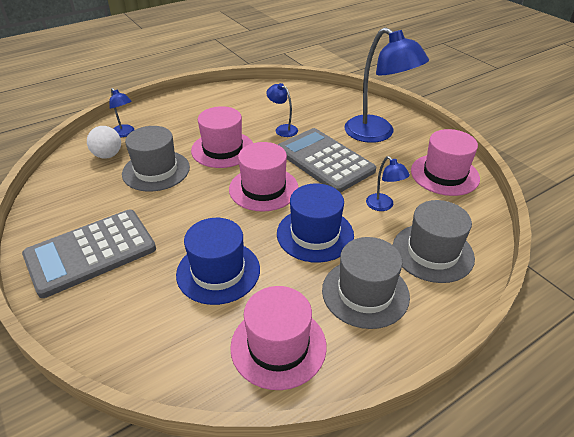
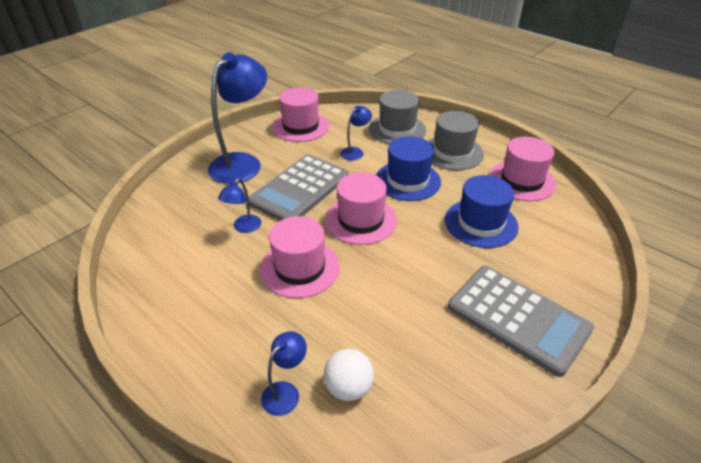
camera: 105 degrees left, 0 degrees up
(156, 170) = (363, 316): grey hat -> none

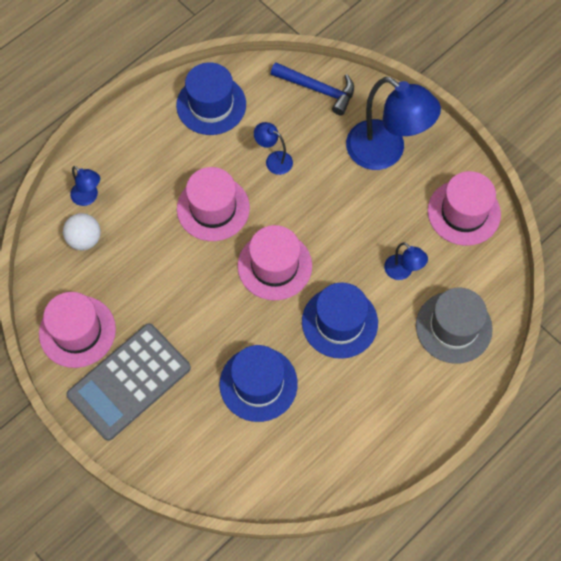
camera: 95 degrees right, 25 degrees up
(165, 280) = (211, 105): none -> blue hat
(166, 203) = (318, 89): none -> blue hammer
(299, 189) = (332, 209): grey calculator -> none
(452, 152) = (395, 385): grey hat -> none
(521, 181) = (330, 452): pink hat -> pink hat (77, 331)

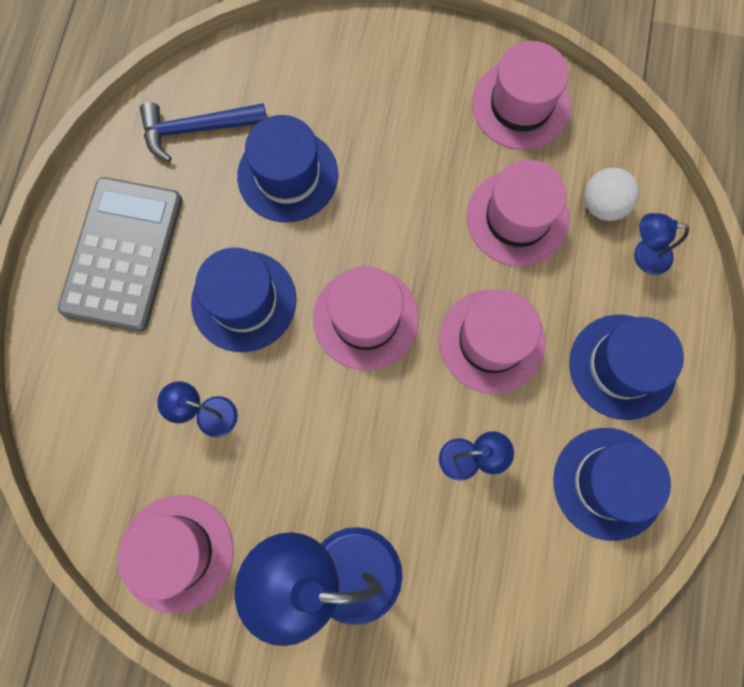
camera: 145 degrees right, 10 degrees up
(129, 381) = (425, 92): grey calculator -> grey calculator (123, 254)
(140, 264) = (517, 218): none -> pink hat
(154, 151) = (622, 366): none -> blue hat
(318, 89) = (490, 610): blue hammer -> blue hammer (197, 129)
(453, 327) = (105, 383): grey hat -> none

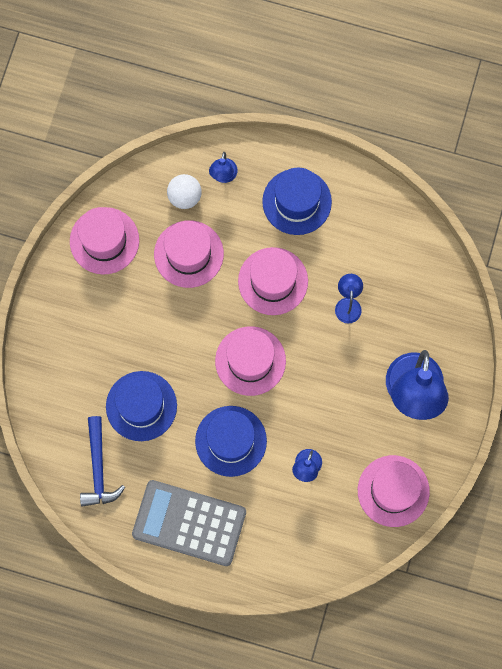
camera: 85 degrees left, 0 degrees up
(608, 483) = (369, 221): blue hat -> none

